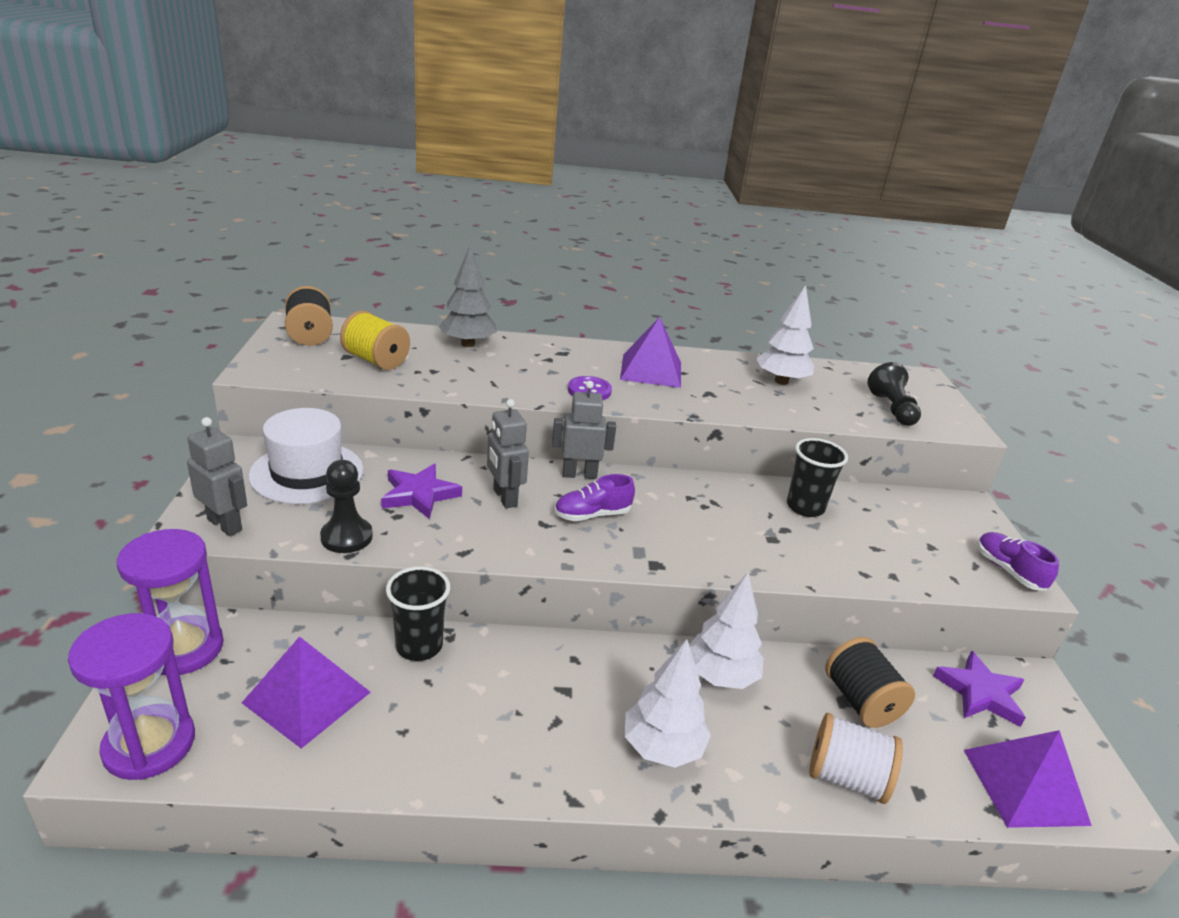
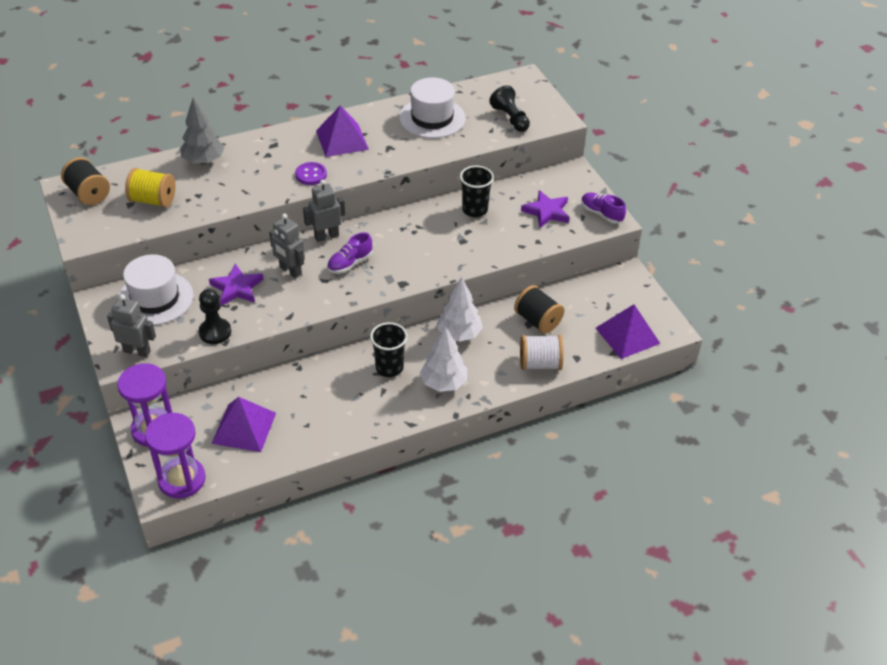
camera: 20 degrees left, 15 degrees up
(419, 646) = (285, 379): black cup -> black cup (389, 368)
(781, 381) = (432, 118): white tree -> white hat
(980, 693) = (599, 292): purple star -> purple star (546, 212)

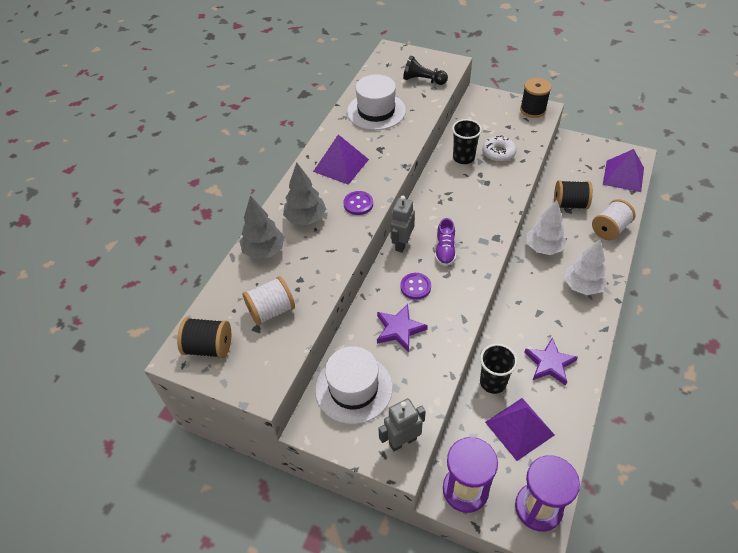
camera: 40 degrees left, 5 degrees up
(153, 200) = (271, 310): yellow spool -> white spool
(215, 332) = (434, 375): black pawn -> none
(261, 159) = (306, 218): none -> grey tree
(290, 271) = (415, 287): grey robot -> purple button
(389, 368) = (539, 303): black cup -> black cup (493, 382)
(510, 226) = (498, 153): none -> white donut
(546, 212) = (503, 129): purple star -> purple star (549, 363)
(601, 214) = (533, 110): purple shoe -> black spool

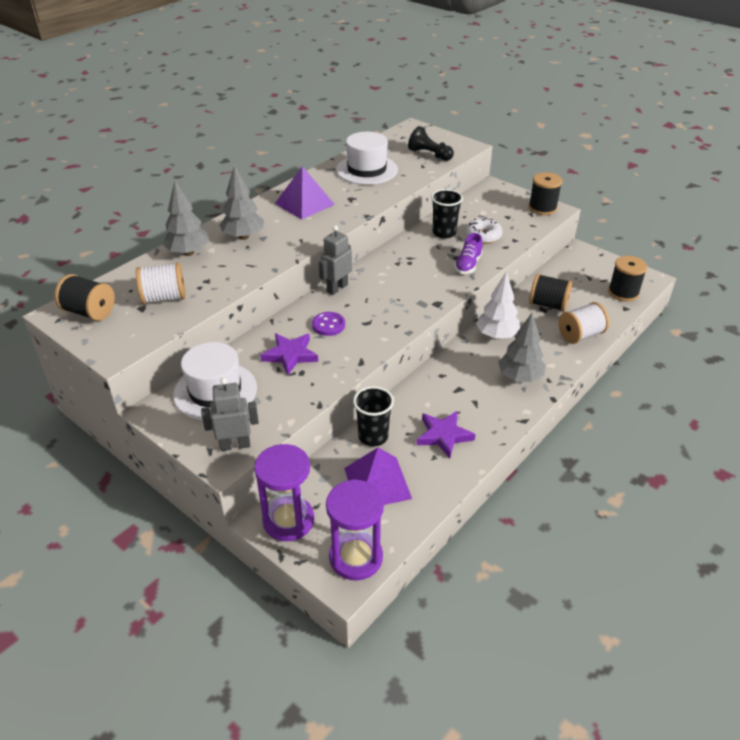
camera: 15 degrees right, 10 degrees down
(358, 204) = (301, 236): purple button -> none
(445, 250) = (377, 302): purple shoe -> purple shoe (468, 265)
(582, 286) = (520, 377): white tree -> grey tree
(623, 176) = (623, 292): purple pyramid -> black spool

